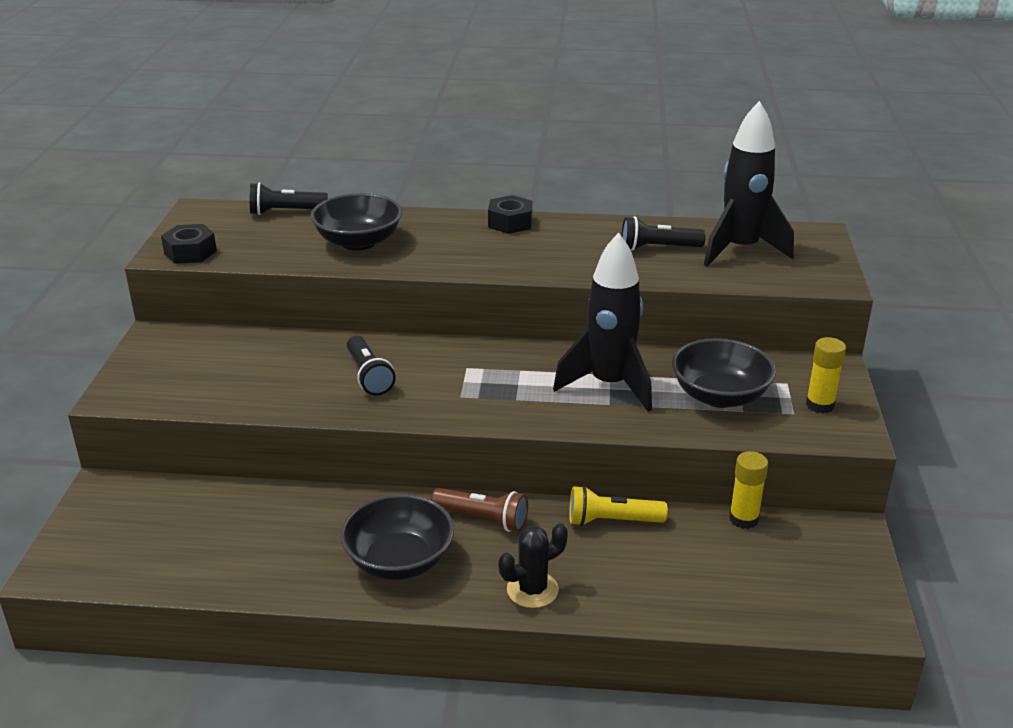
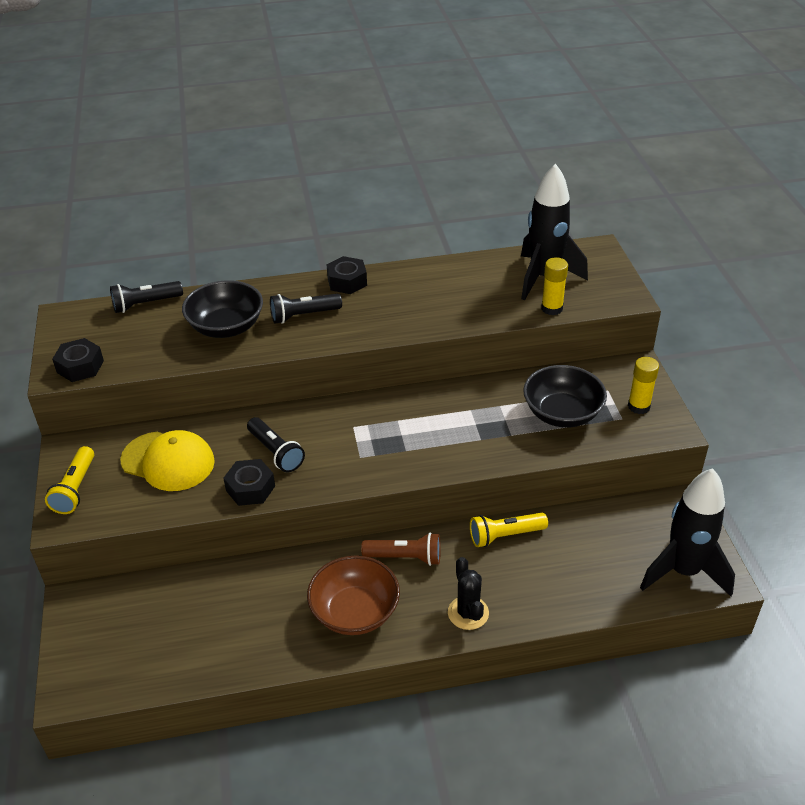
camera: 15 degrees left, 10 degrees up
(142, 371) = (75, 489): none -> yellow flashlight
(250, 364) = (168, 461): none -> yellow cap
(324, 403) = (250, 488): none -> black nut
(399, 561) = (355, 612): black bowl -> brown bowl
(532, 590) = (468, 613): black cactus -> black cactus turned 60 degrees counterclockwise
(609, 385) = (474, 420): black rocket -> black rocket (683, 571)
(658, 248) = (478, 287): black flashlight -> black flashlight (303, 315)
(743, 519) = (601, 511): yellow glue stick -> yellow glue stick (552, 308)

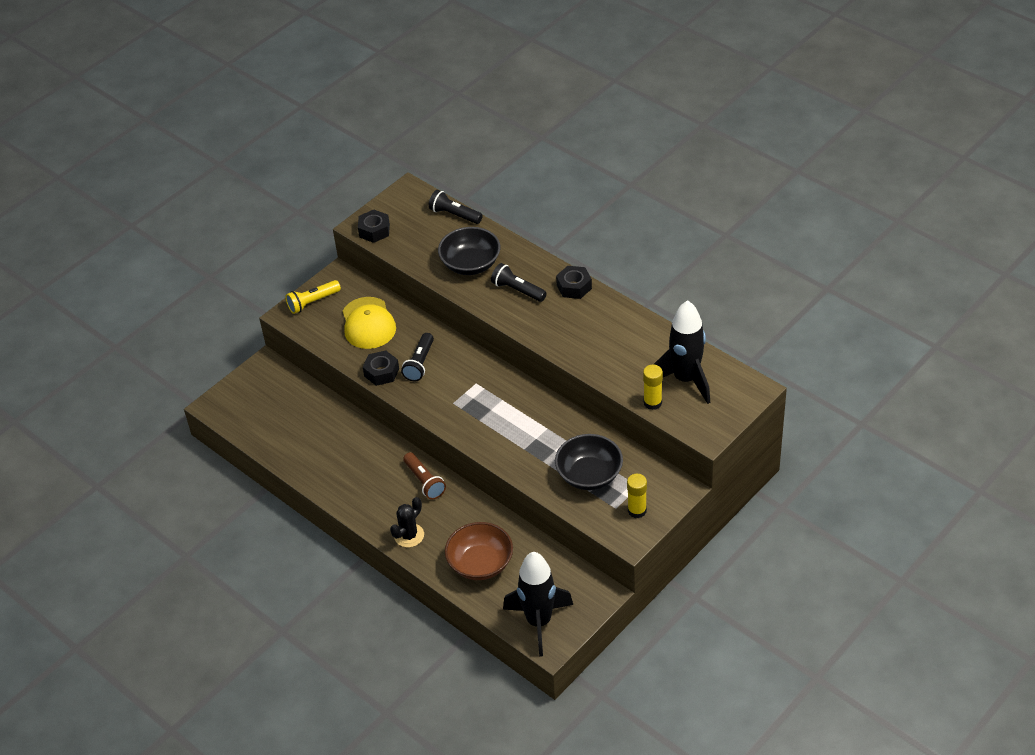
camera: 55 degrees right, 5 degrees up
(355, 612) = (364, 484): brown bowl -> brown bowl (480, 564)
(505, 535) = (486, 518): yellow flashlight -> none

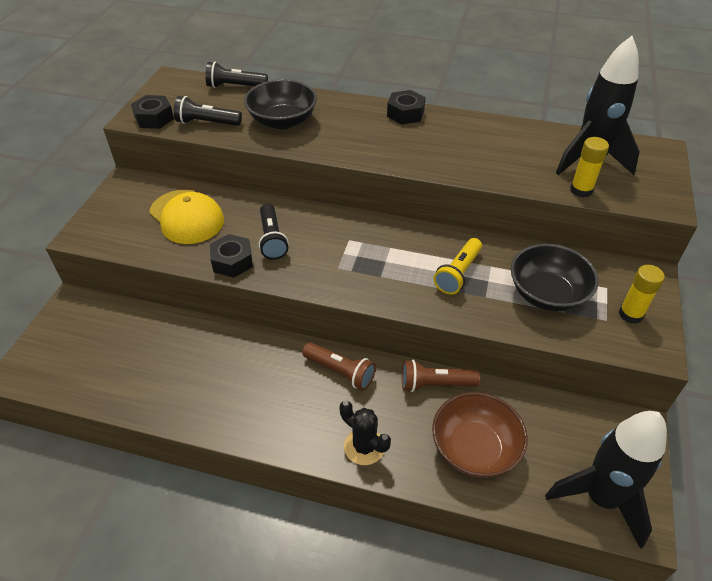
camera: 30 degrees left, 0 degrees up
(312, 302) = (107, 214): yellow flashlight -> yellow flashlight (458, 273)
(409, 535) = (364, 447): black cactus -> black cactus turned 60 degrees counterclockwise
(484, 514) = (435, 384): none -> brown flashlight
(517, 290) = (350, 130): black flashlight -> black flashlight (207, 123)

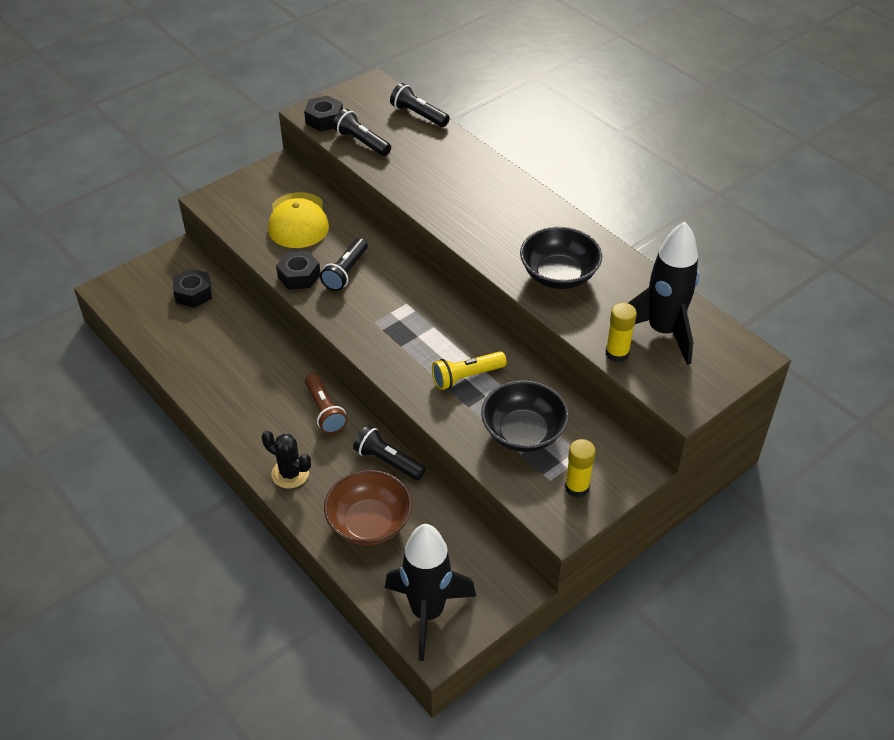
camera: 35 degrees right, 0 degrees up
(282, 121) = (425, 167): black bowl -> black bowl (559, 275)
(364, 447) = (290, 473): black cactus -> black cactus turned 45 degrees counterclockwise
(405, 113) = (541, 207): black nut -> black nut (193, 293)
(435, 384) = (388, 461): brown flashlight -> black flashlight

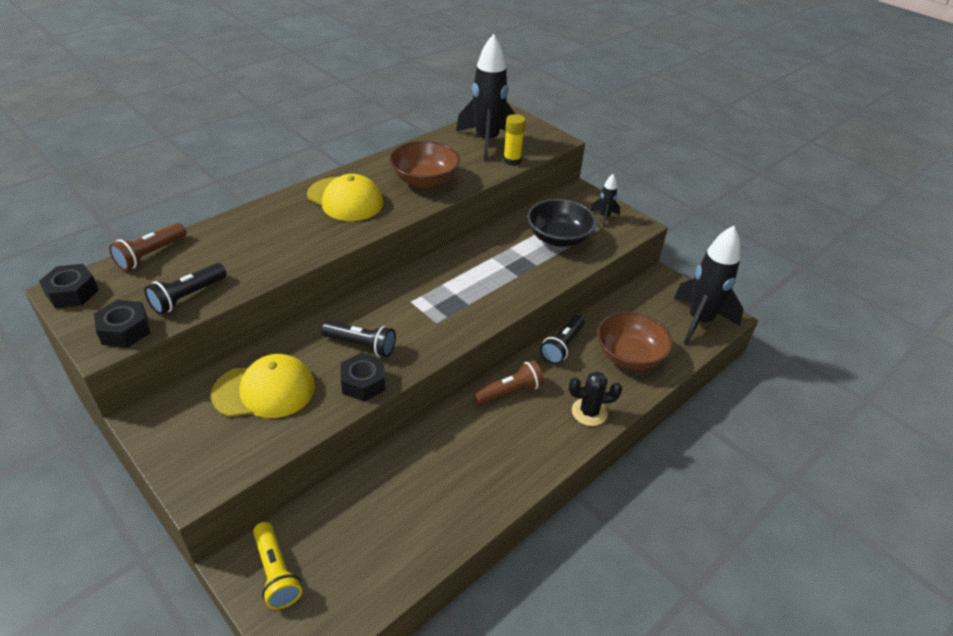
camera: 95 degrees left, 5 degrees down
(193, 293) = (325, 533): black nut -> black nut (72, 293)
(290, 473) = (589, 412): black cactus -> black cactus turned 60 degrees clockwise
(418, 115) = (150, 254): black flashlight -> brown flashlight
(466, 377) = (503, 265): yellow flashlight -> yellow flashlight (276, 572)
(513, 218) = (345, 199): none -> yellow cap
(559, 275) = (424, 180): black bowl -> brown bowl
(577, 487) = (604, 217): yellow glue stick -> black rocket

